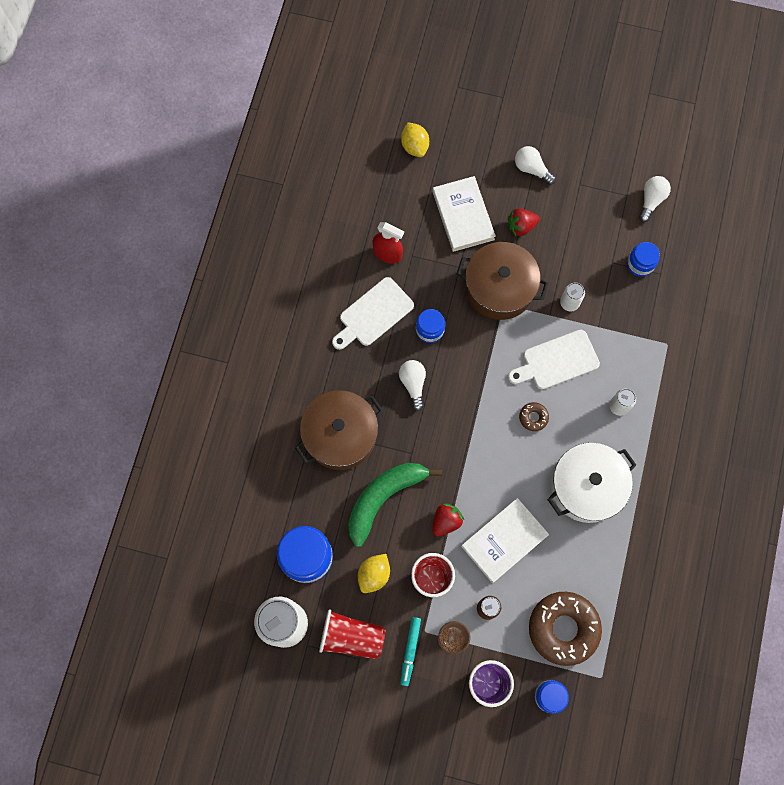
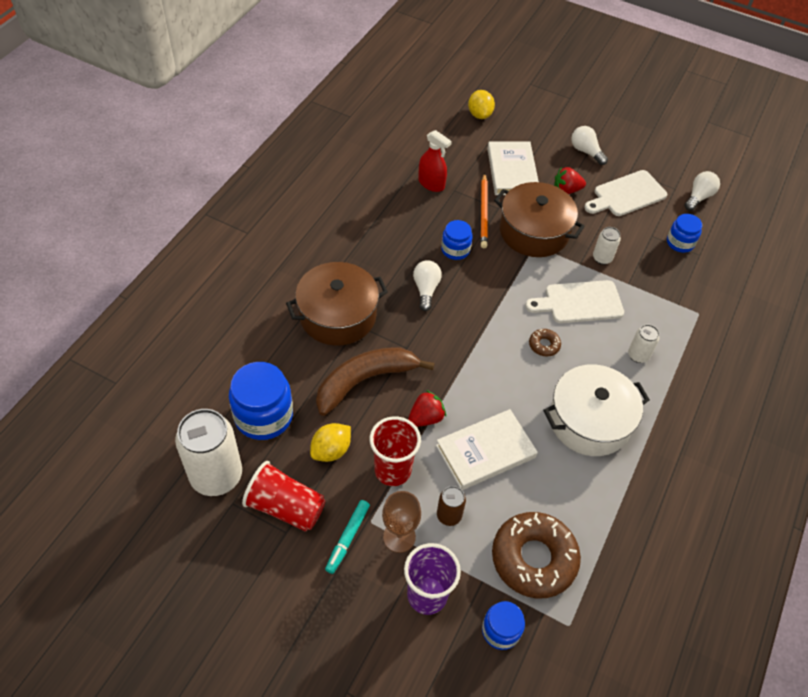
camera: 10 degrees right, 20 degrees down
(373, 314) = (403, 226): white cutting board -> white cutting board (627, 195)
(384, 498) = (365, 380): green banana -> brown banana
(446, 277) = (484, 212): none -> orange pencil

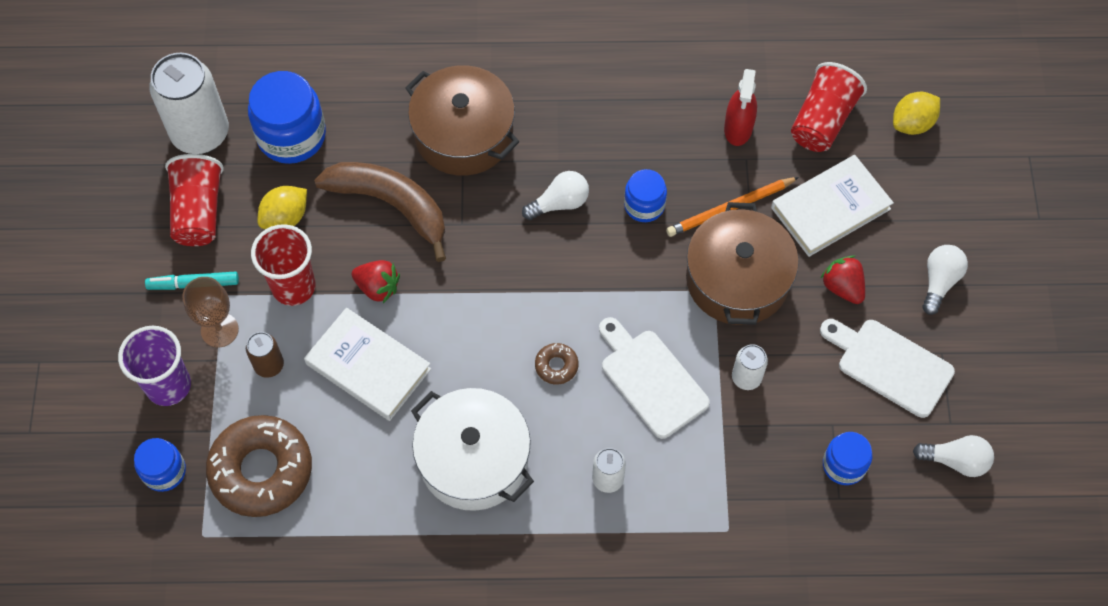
camera: 65 degrees right, 10 degrees up
(331, 450) = (285, 218): yellow lemon -> yellow lemon turned 60 degrees counterclockwise
(452, 147) = (822, 121): none -> red cup

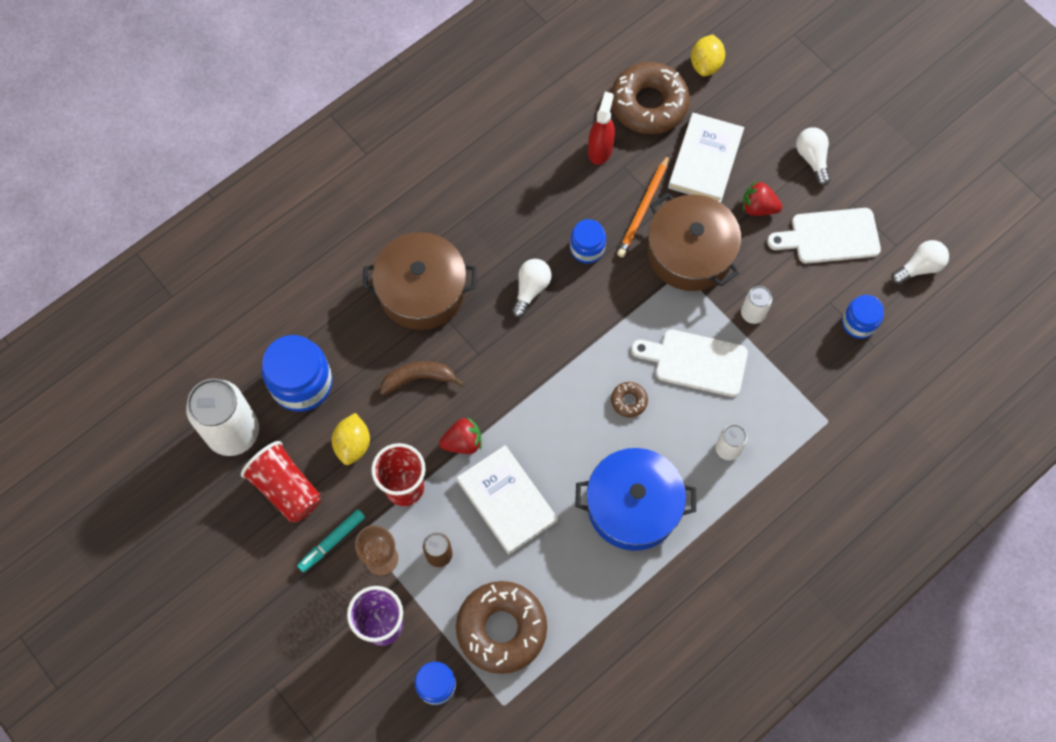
camera: 40 degrees left, 5 degrees up
(368, 366) = (507, 500): white book -> white book turned 60 degrees clockwise
(391, 205) = (418, 378): brown banana -> brown banana, size x0.60
(473, 459) = (633, 506): white pot -> blue pot
(738, 128) = (600, 149): red spray bottle -> red spray bottle turned 135 degrees counterclockwise
(822, 121) = (648, 104): red cup -> brown donut

